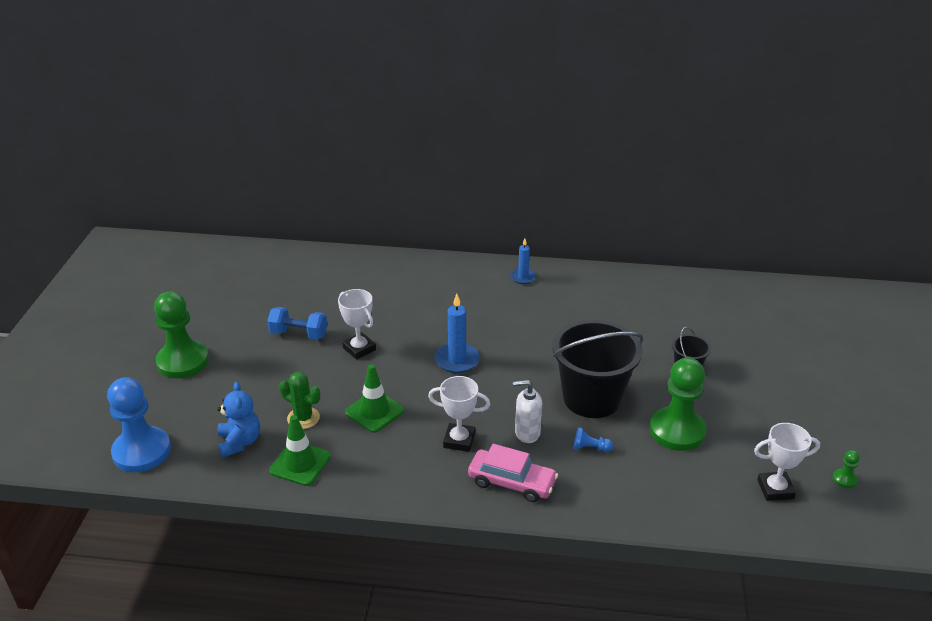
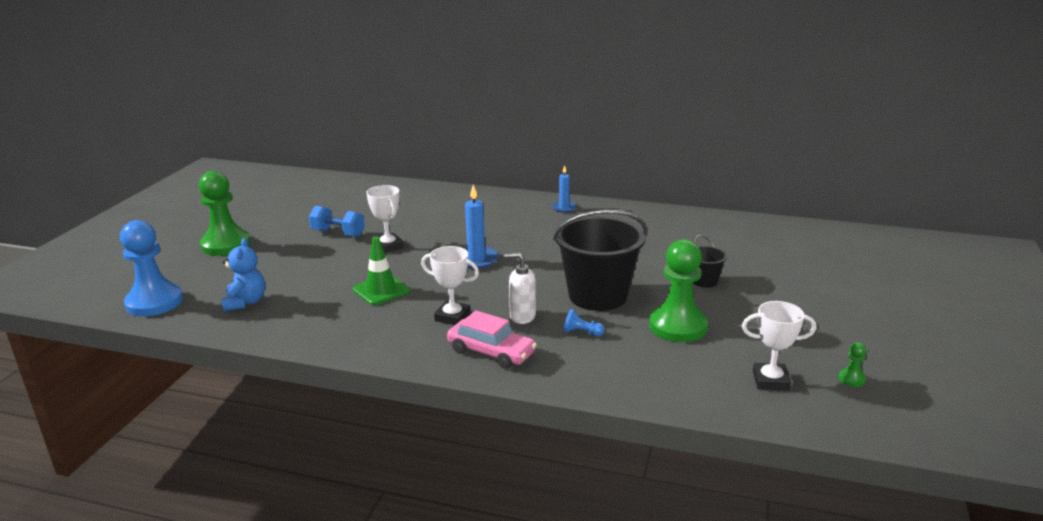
camera: 10 degrees right, 10 degrees down
(300, 463) = (292, 322): green traffic cone -> none
(303, 418) = (312, 290): green cactus -> none

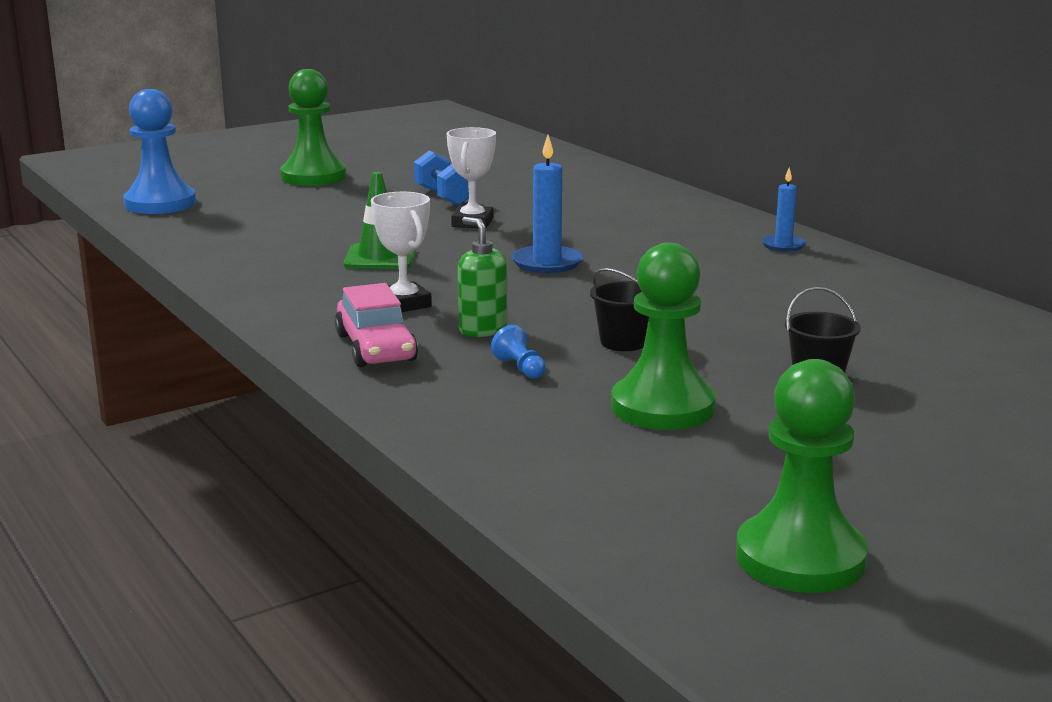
camera: 40 degrees right, 5 degrees down
(245, 302) = (233, 227): blue teddy bear -> none
(522, 316) = (482, 330): white soap dispenser -> green soap dispenser
(598, 296) = (623, 342): black bucket -> black bucket, size x0.46
(770, 381) = (664, 508): white trophy -> none
(851, 379) = (800, 558): green pawn -> green pawn, size x2.49

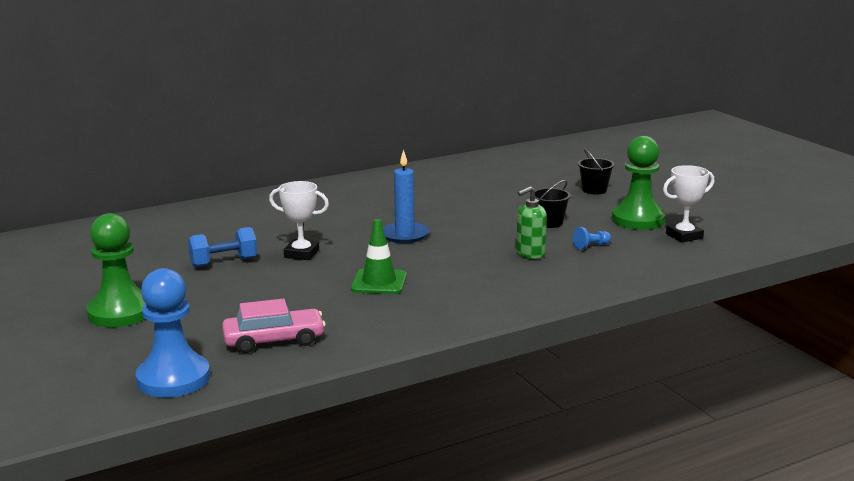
camera: 85 degrees left, 0 degrees up
(375, 348) = (562, 281): pink car -> pink car (274, 340)
(403, 304) = (481, 274): white trophy -> white trophy (684, 236)
(783, 245) = (386, 179): blue candle -> none
(800, 558) = (780, 208): green pawn -> none

